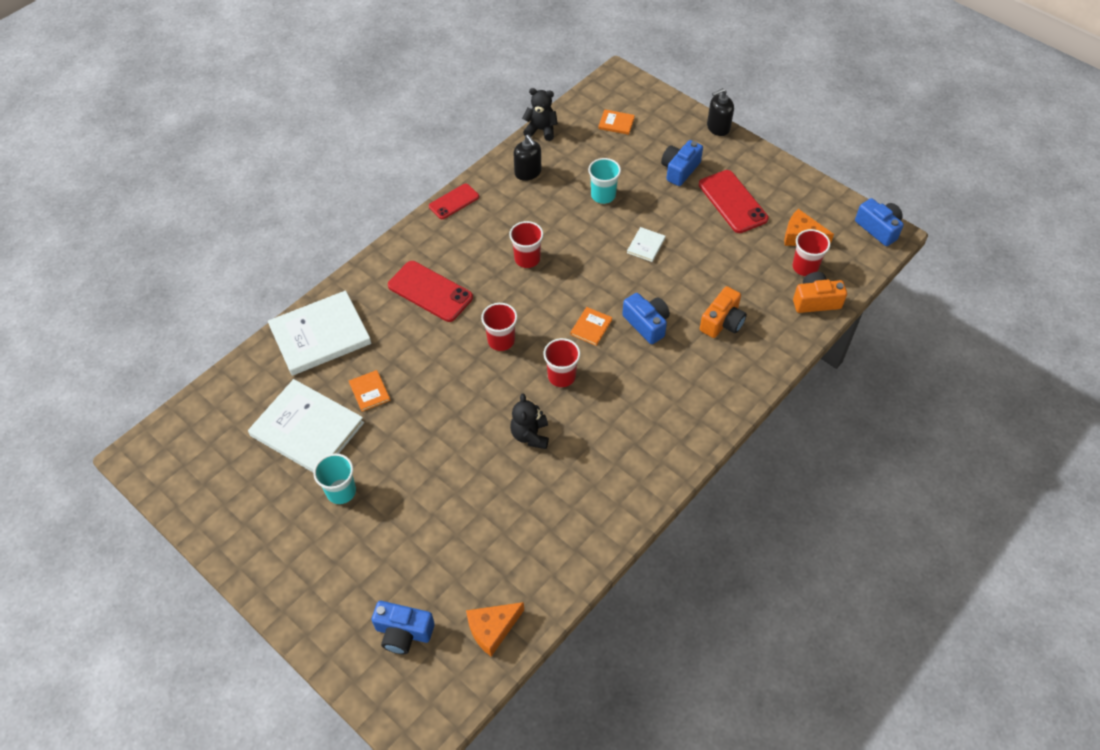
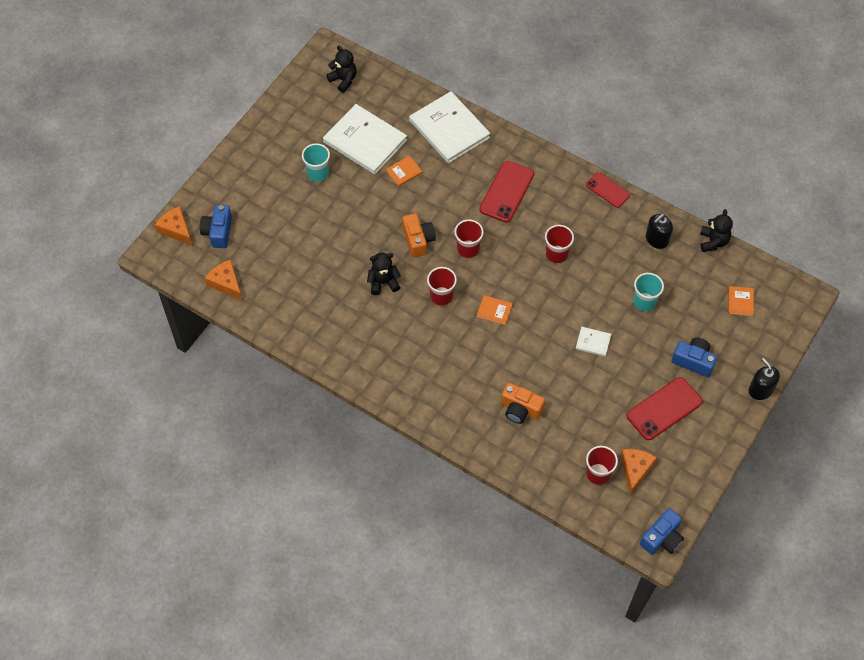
camera: 80 degrees right, 5 degrees up
(197, 442) = (343, 80): none -> black teddy bear
(307, 429) = (365, 141): white book -> white book turned 75 degrees counterclockwise
(384, 693) = (176, 230): none -> orange cheese
(646, 324) = (506, 351): blue camera -> none
(815, 301) = (560, 484): orange camera -> orange camera (418, 240)

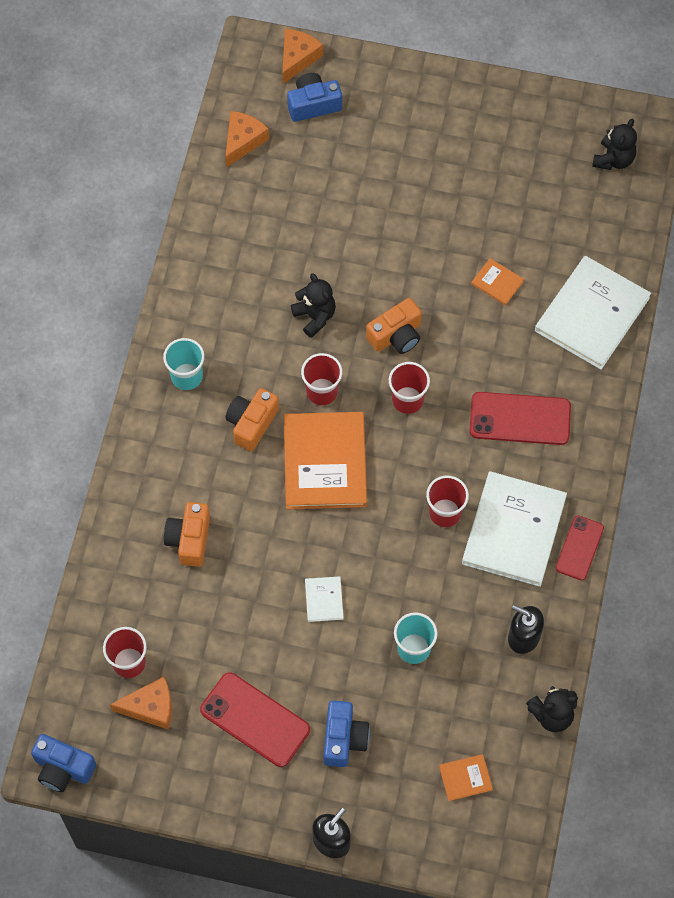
camera: 70 degrees right, 5 degrees up
(318, 173) = (450, 182): turquoise cup -> turquoise cup (186, 376)
(365, 141) = (525, 219): white book -> white book (514, 530)
(448, 345) = (251, 423): none -> orange camera
(494, 310) = (325, 462): orange book -> orange book, size x2.31

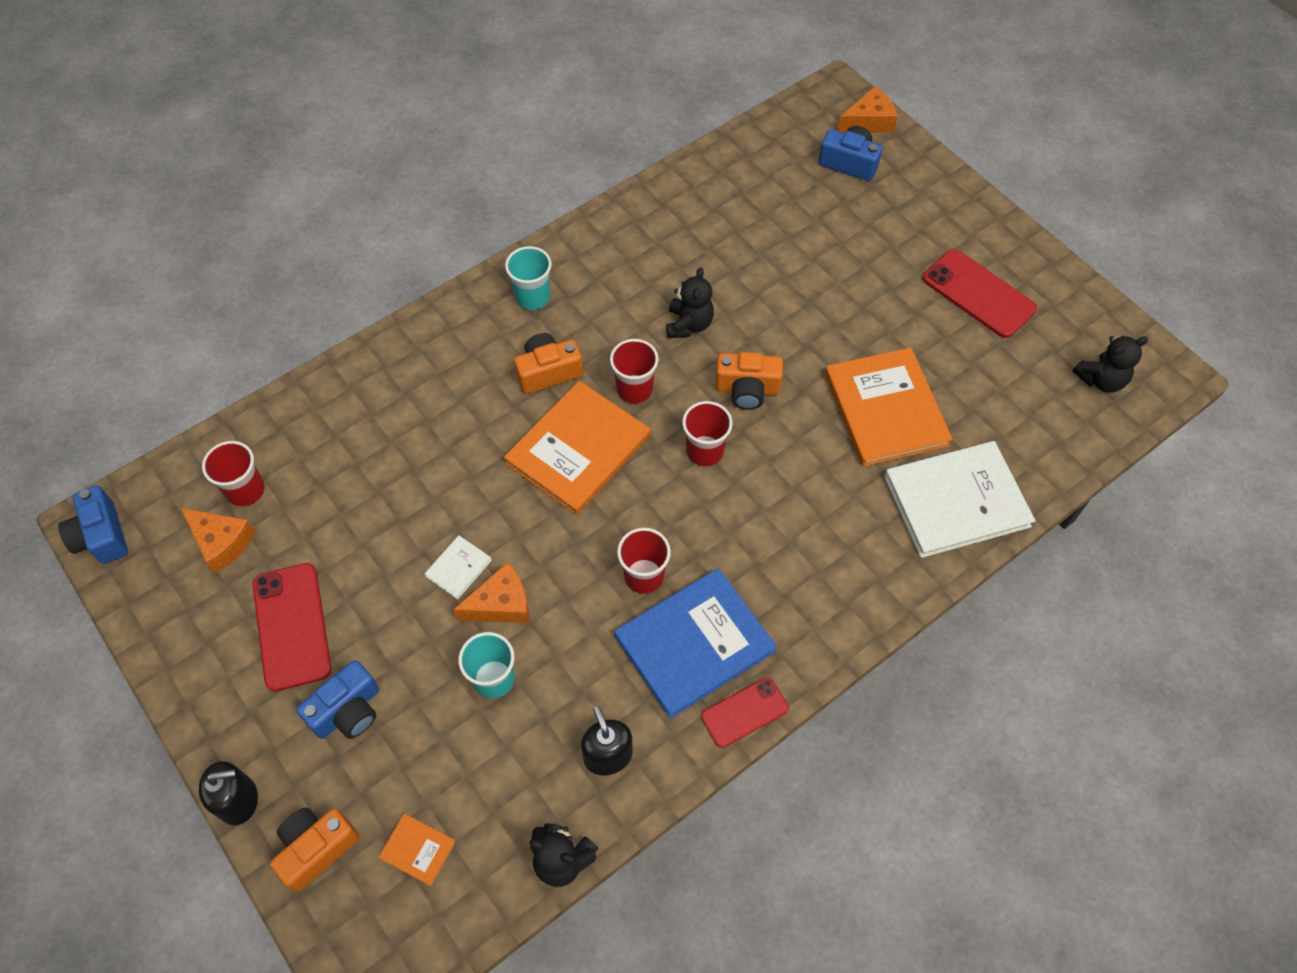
camera: 40 degrees right, 5 degrees down
(189, 539) = (400, 427): orange camera -> orange camera (316, 848)
(243, 141) = (761, 153): orange cheese -> orange cheese (501, 604)
(497, 282) = (885, 409): orange book -> orange book, size x2.31
(514, 530) = (694, 643): white book -> blue book
(520, 418) = (797, 544): red phone -> red phone (978, 294)

